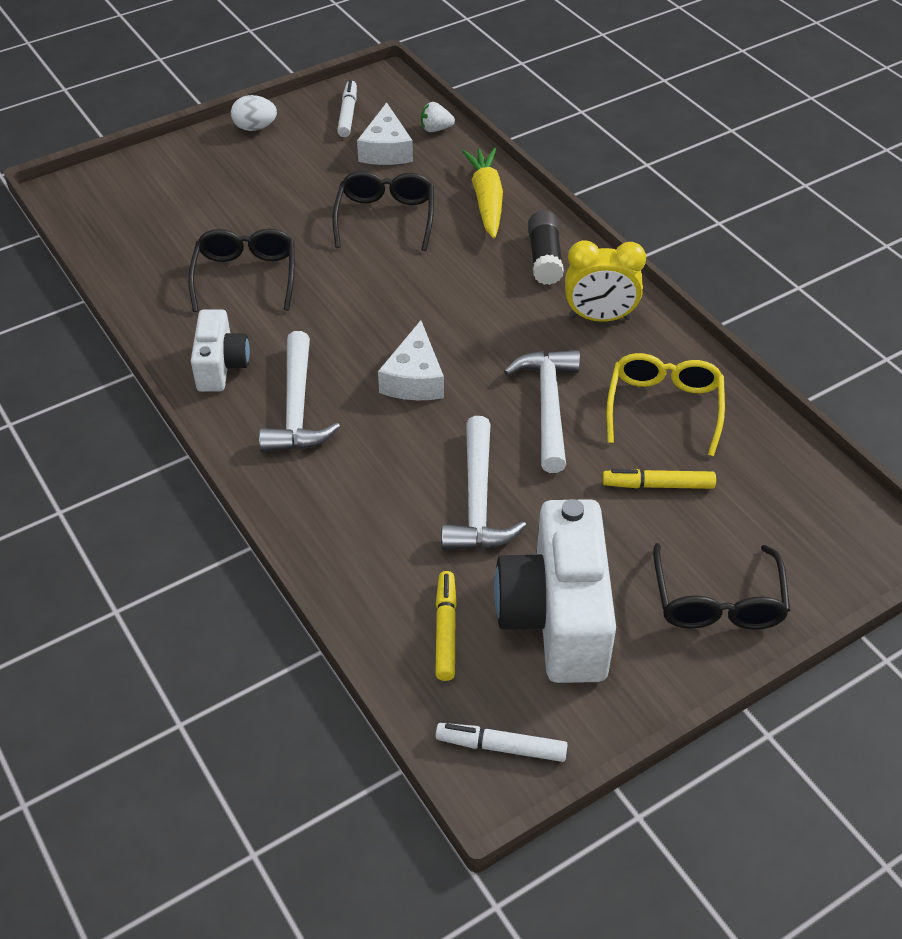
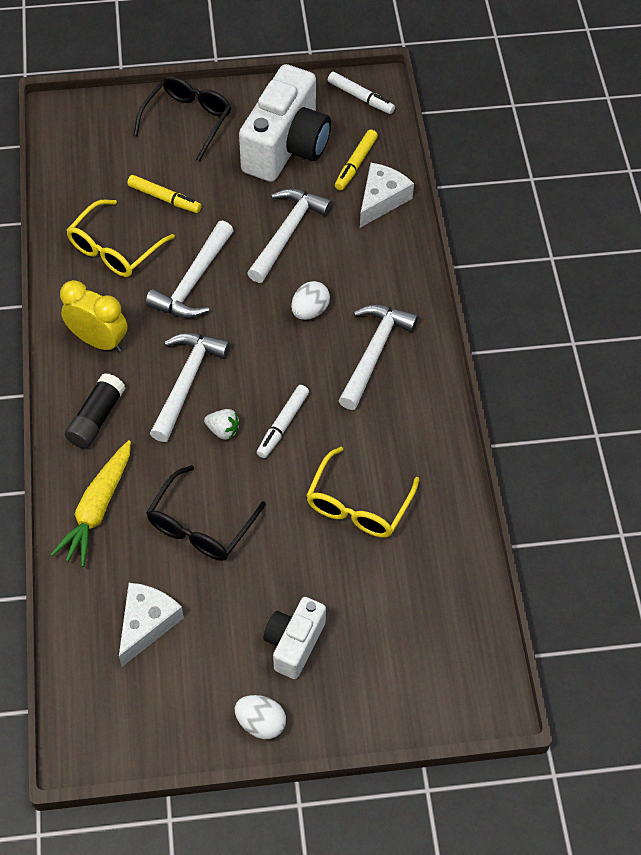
camera: 155 degrees left, 10 degrees up
(221, 366) = (416, 415): white camera -> white camera (294, 643)
(246, 276) = (358, 505): black glasses -> yellow glasses
(347, 114) = (153, 702): white marker -> white marker (283, 425)
(395, 424) = (310, 311): none -> white egg
(414, 378) = (274, 343): white cheese -> white cheese (381, 199)
(435, 129) = (79, 634): white strawberry -> white strawberry (223, 430)
(481, 314) = (187, 381): none -> white hammer

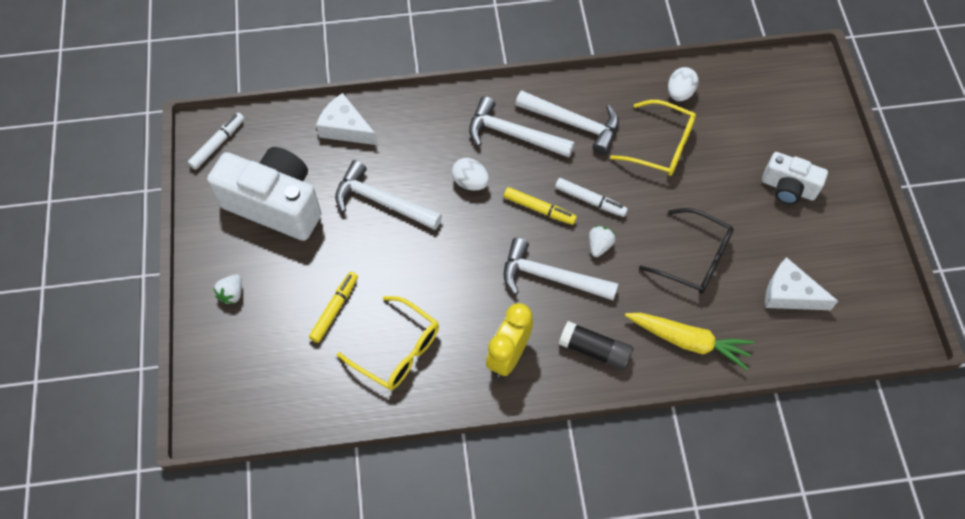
camera: 90 degrees left, 5 degrees up
(188, 120) = (232, 294): black glasses -> white strawberry
(193, 282) = (438, 278): white hammer -> white hammer (574, 124)
(261, 723) = (857, 209): white egg -> white egg (680, 93)
(356, 164) = (302, 148): yellow marker -> yellow marker (539, 209)

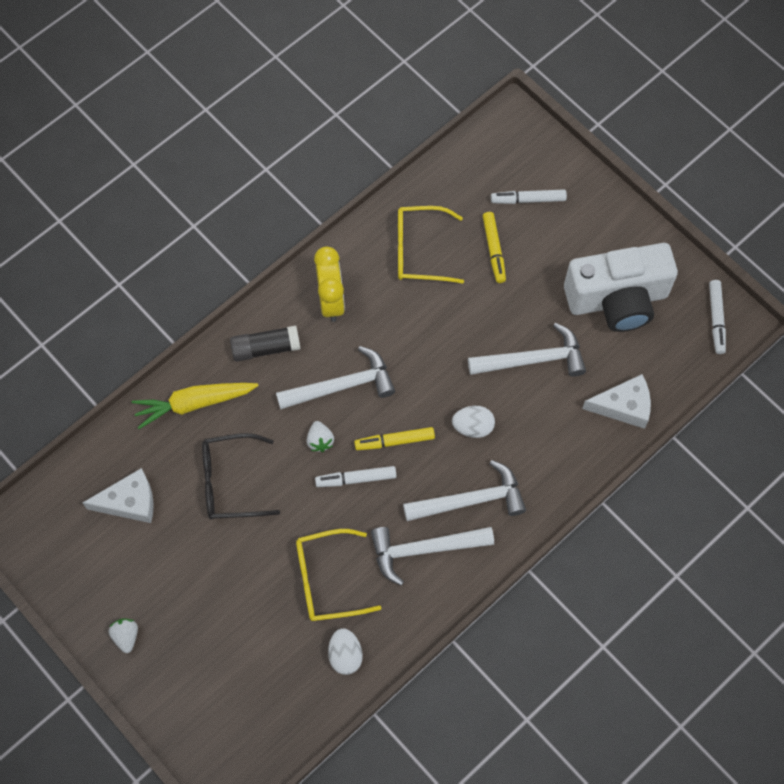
camera: 145 degrees right, 5 degrees up
(232, 294) = (582, 211): white strawberry -> white strawberry (126, 636)
(267, 334) = (528, 200): none -> white marker
(788, 188) = (182, 612): white camera -> none

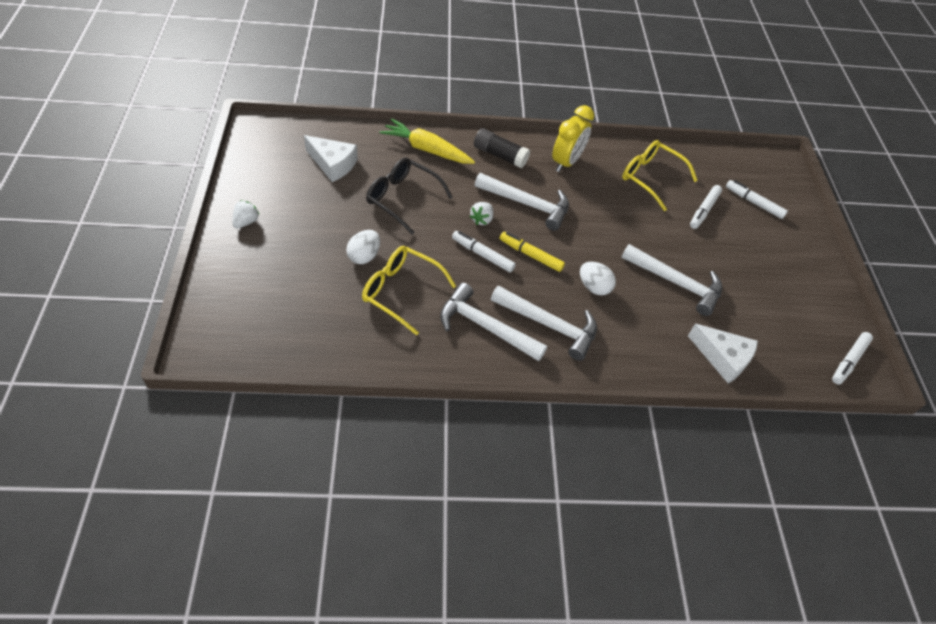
camera: 35 degrees right, 15 degrees down
(345, 655) = (362, 342): white egg -> white egg (364, 256)
(494, 250) = (704, 210): yellow marker -> white marker
(617, 300) = (774, 295): white camera -> none

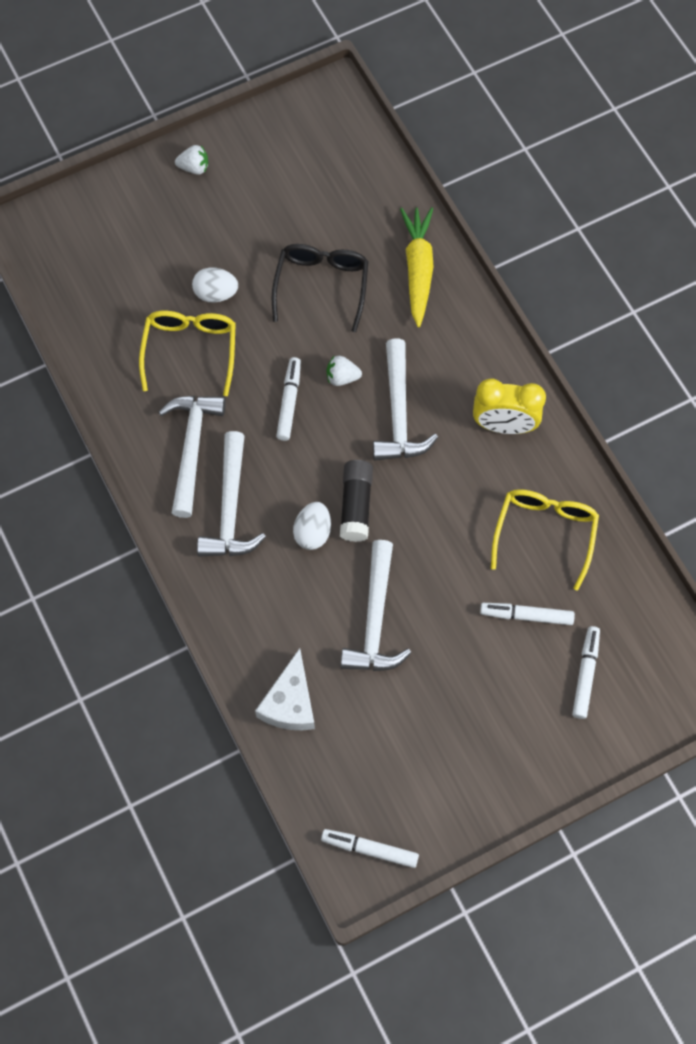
camera: 70 degrees right, 15 degrees up
(333, 164) = (328, 193): white cheese -> none
(500, 155) = (463, 349): black glue stick -> black glue stick (356, 505)
(530, 255) = (320, 449): yellow marker -> none

